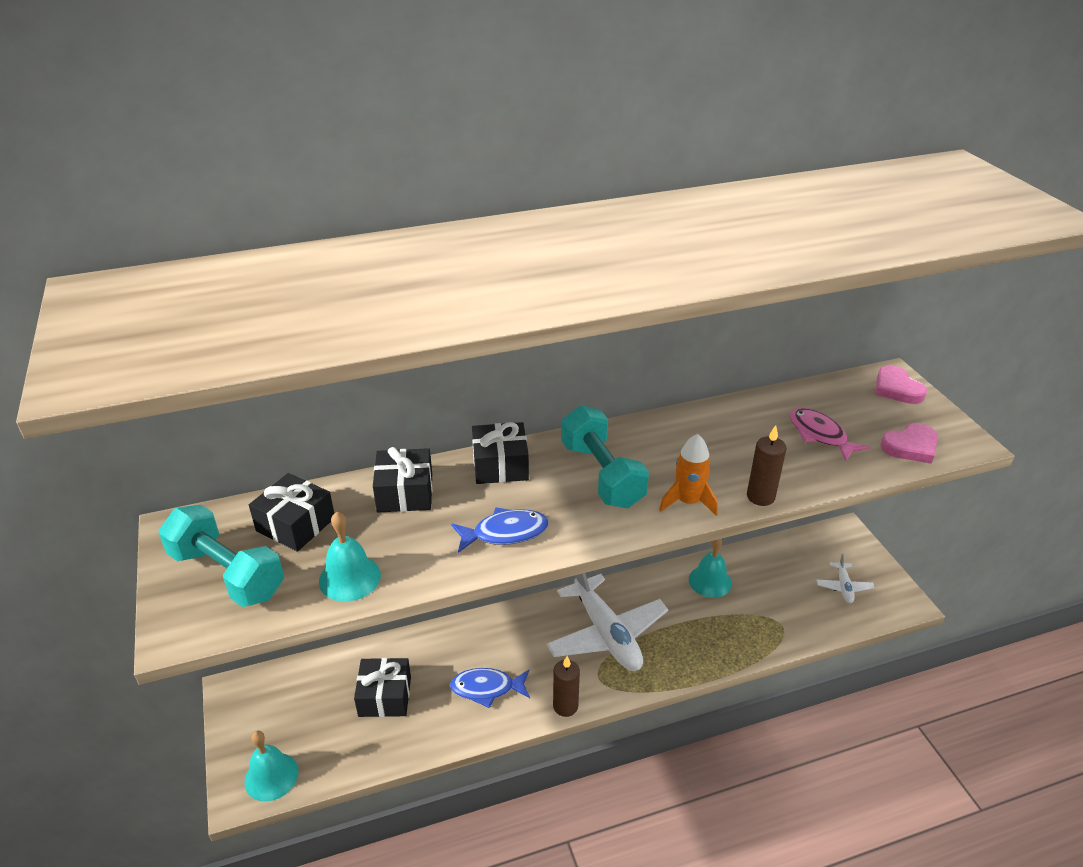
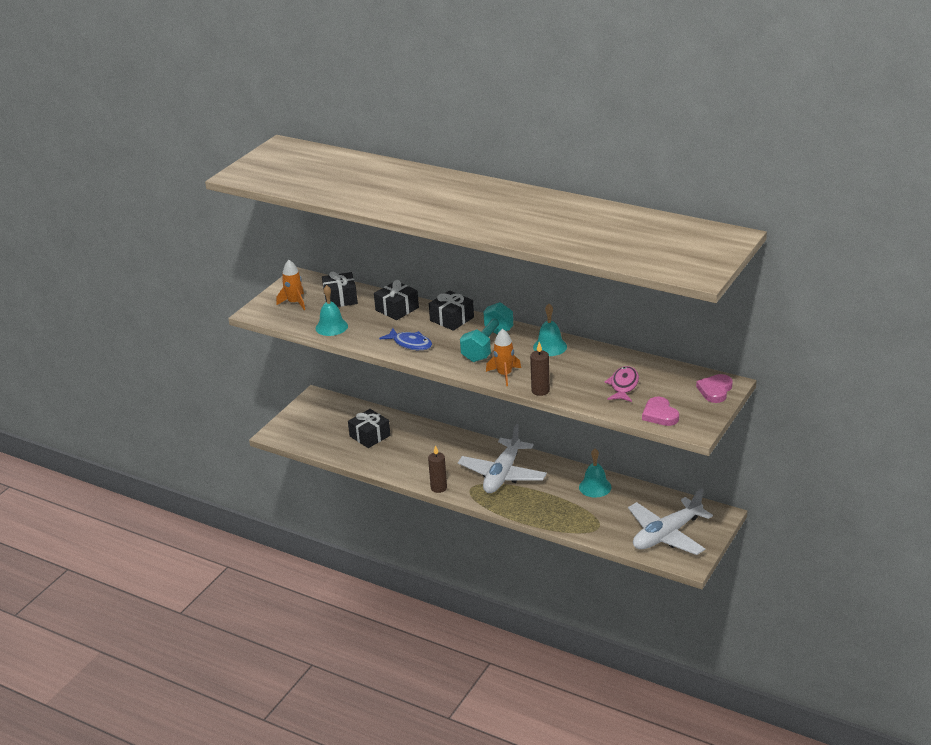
camera: 50 degrees right, 5 degrees down
(227, 574) = (294, 303): turquoise dumbbell -> orange rocket
(271, 776) = (291, 435): turquoise bell -> turquoise bell (550, 347)
(487, 688) = (415, 460): blue fish -> none
(843, 587) = (667, 535): white plane -> white plane, size x2.20
(910, 446) = (660, 414): pink heart -> pink heart turned 45 degrees clockwise

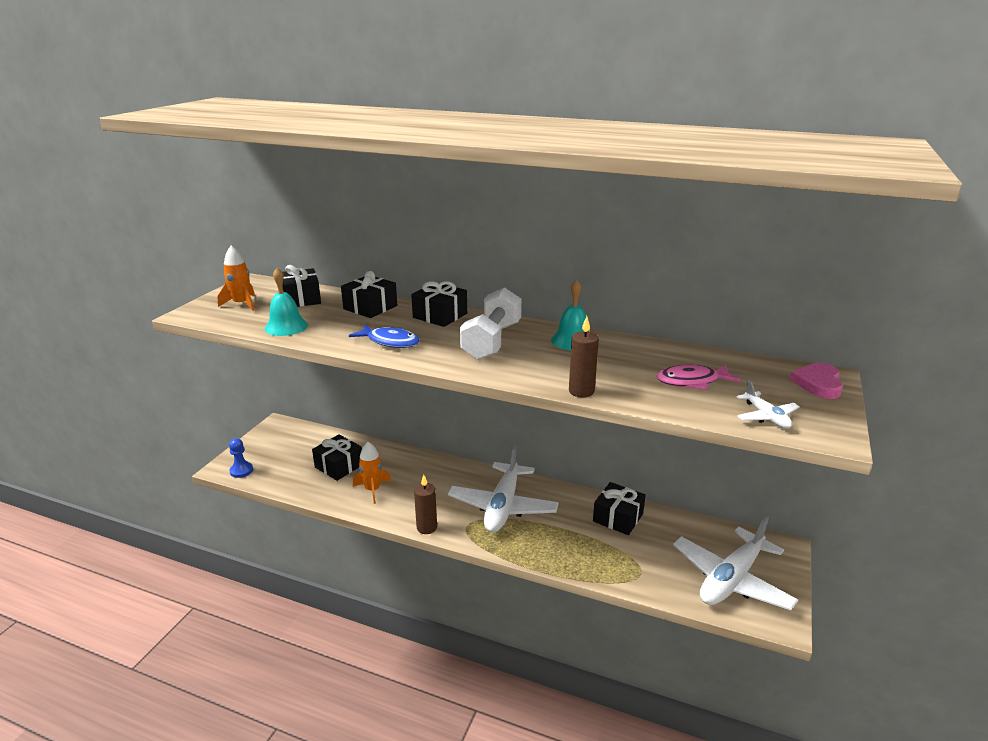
camera: 10 degrees left, 5 degrees down
(289, 437) = (241, 471): none -> blue pawn
(487, 345) = (492, 341): turquoise dumbbell -> white dumbbell
(504, 375) = (524, 373): orange rocket -> orange rocket (372, 490)
(595, 487) = (618, 517): turquoise bell -> black gift
(623, 385) = (692, 381): pink fish -> pink fish turned 105 degrees counterclockwise
(660, 414) = (766, 417): pink heart -> white plane

